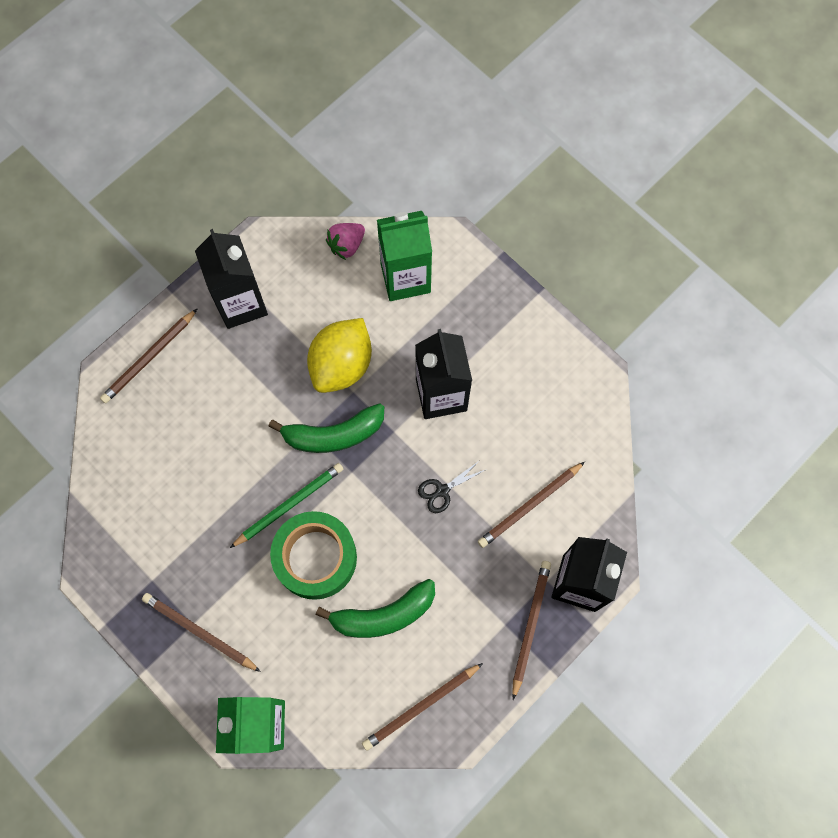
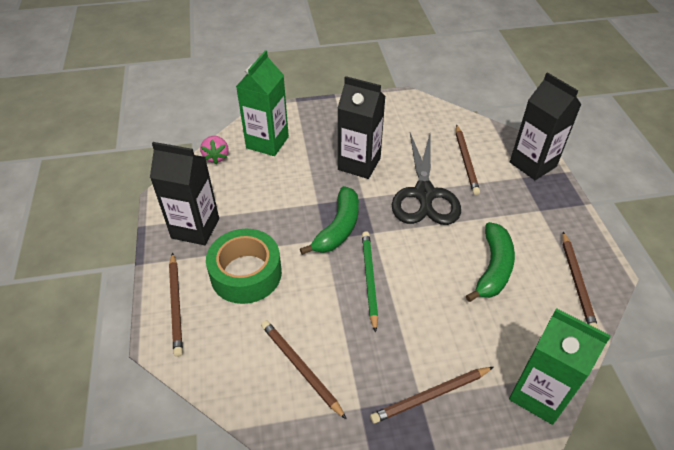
camera: 55 degrees left, 25 degrees down
(315, 558) = (422, 285): green tape -> green tape (246, 273)
(341, 365) = (293, 199): yellow lemon -> none
(442, 491) = (424, 194): black scissors -> black scissors, size x2.43
(530, 626) = (548, 199): brown pencil -> brown pencil (300, 368)

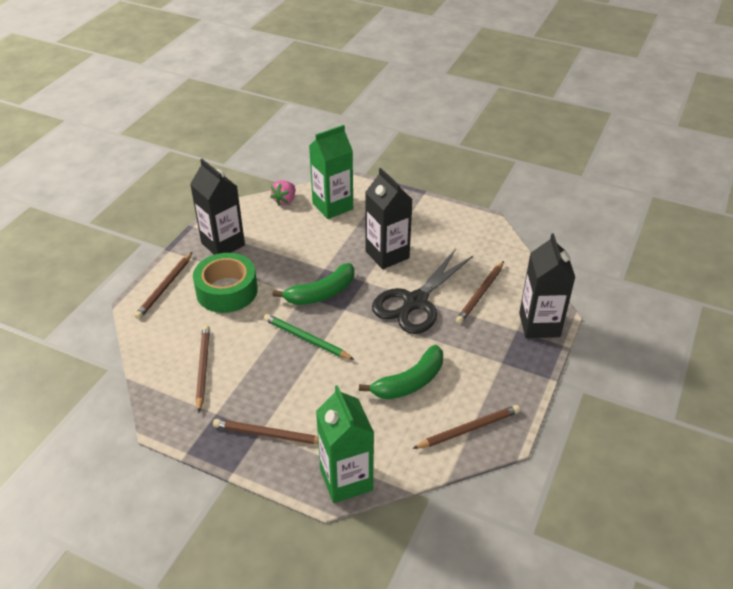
camera: 35 degrees right, 5 degrees down
(369, 279) = (306, 339): green pencil -> green pencil turned 90 degrees counterclockwise
(577, 282) = (468, 429): brown pencil -> brown pencil turned 150 degrees counterclockwise

